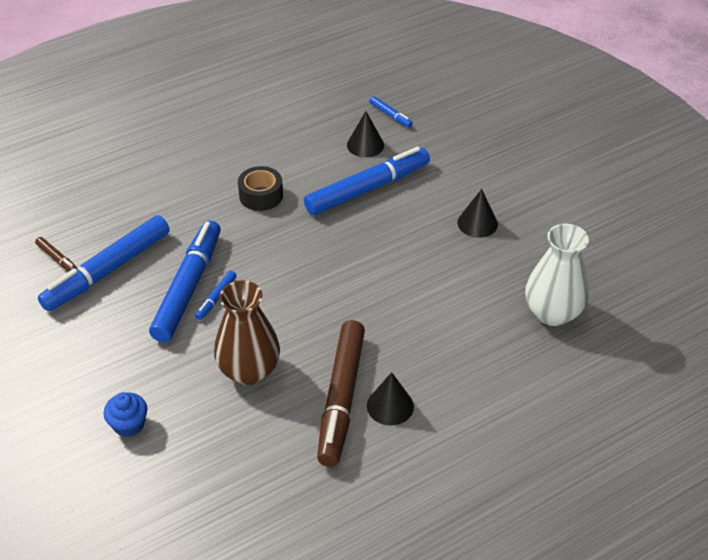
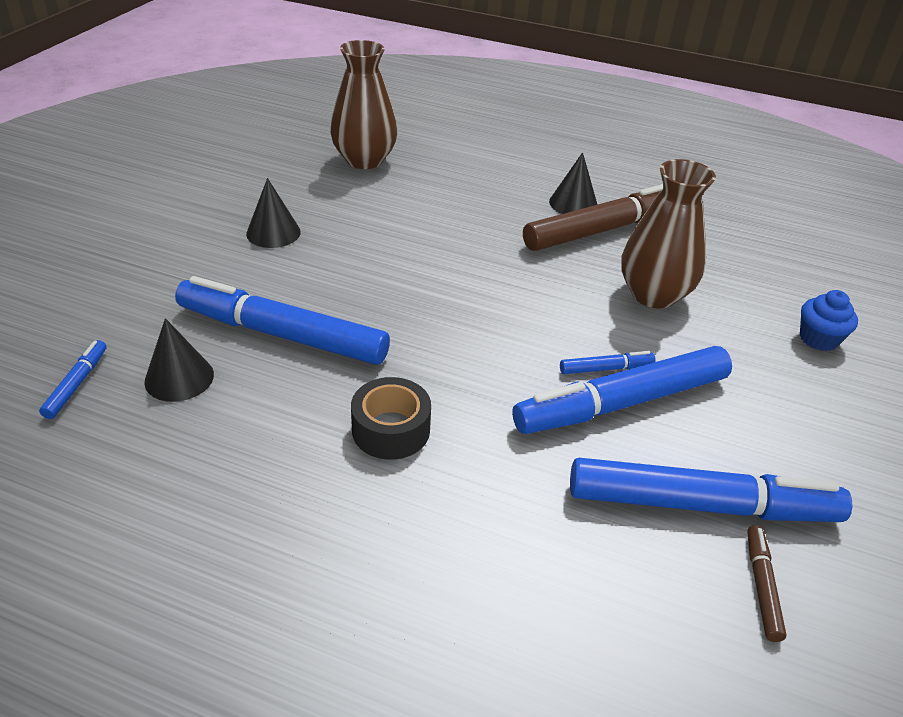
camera: 130 degrees left, 5 degrees down
(552, 313) = (364, 160): white vase -> brown vase

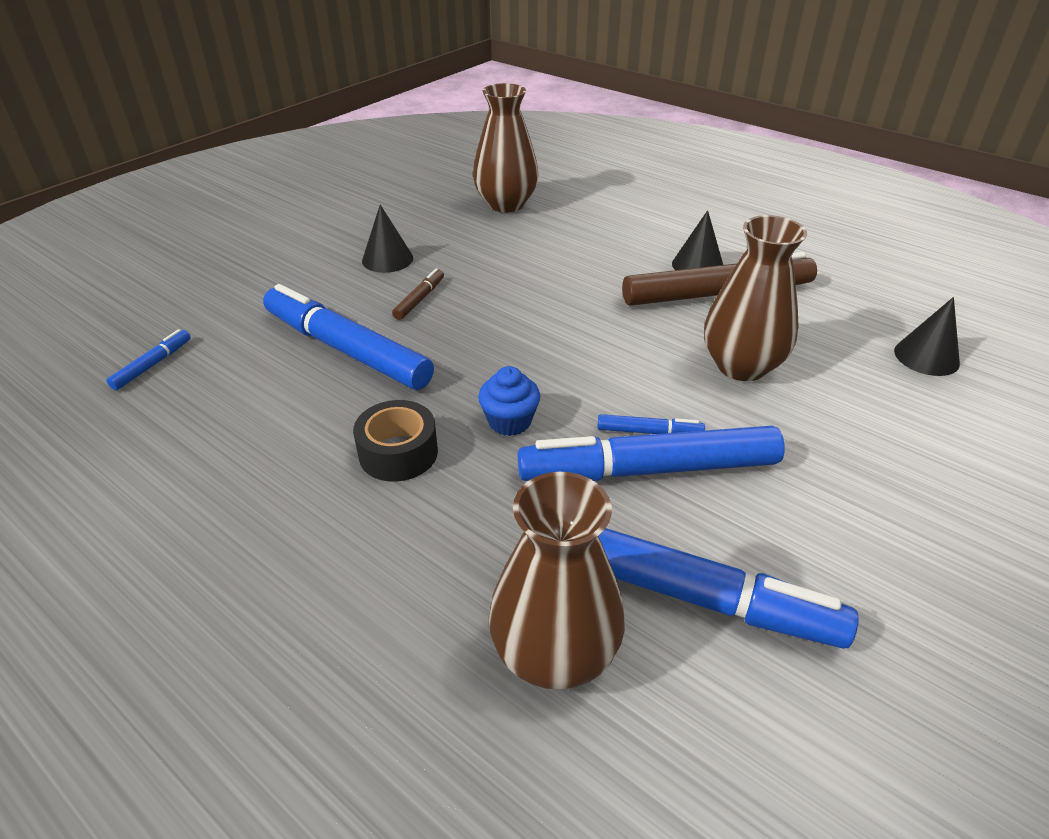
camera: 20 degrees right, 0 degrees up
(179, 378) = (237, 373): black cone -> black cone (926, 357)
(623, 582) = (554, 654): none -> brown vase
(761, 586) = (712, 698): brown marker -> brown marker (419, 299)
(818, 339) = (919, 441): blue cupcake -> blue cupcake (509, 421)

